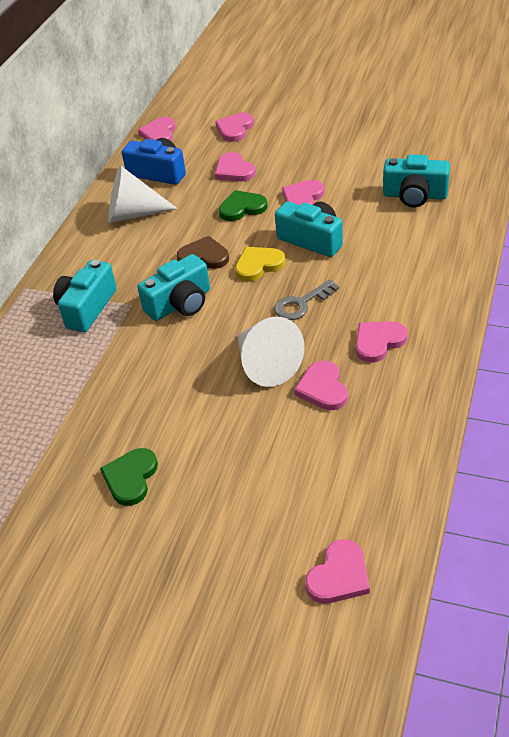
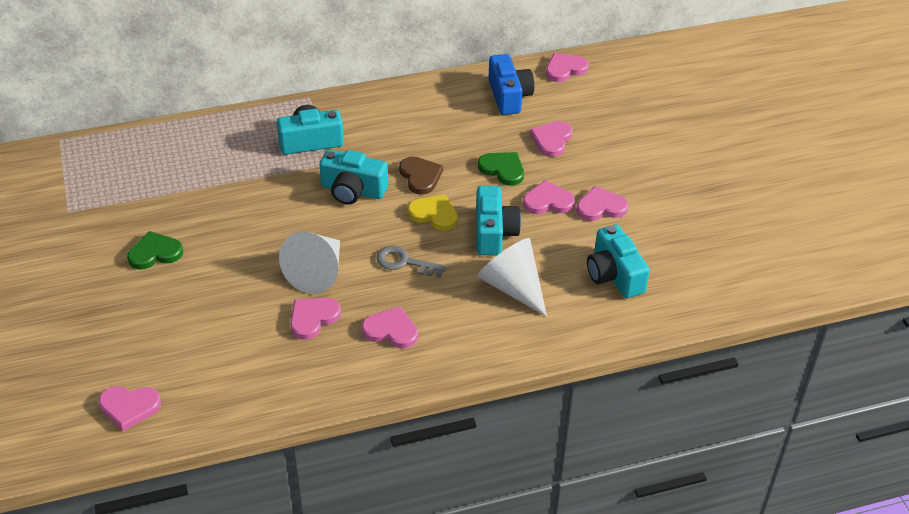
camera: 50 degrees right, 0 degrees up
(133, 214) = (442, 109): white cone -> white cone (512, 287)
(235, 129) = (614, 112): pink heart -> pink heart (601, 207)

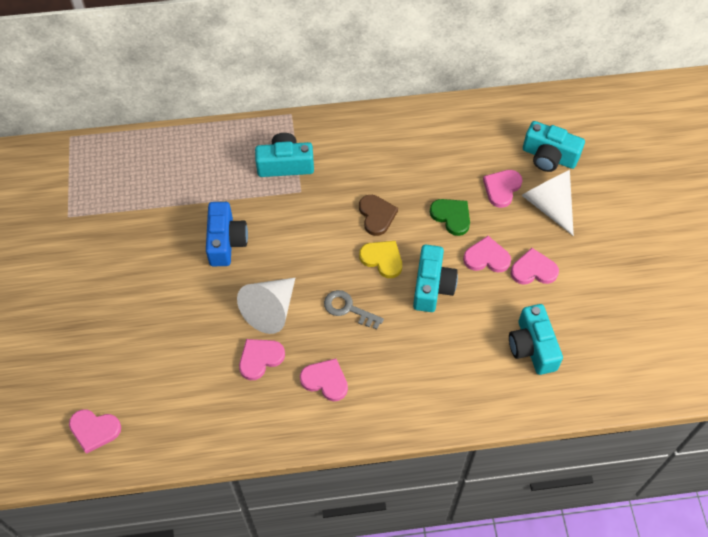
camera: 10 degrees right, 15 degrees up
(155, 253) = (135, 271): green heart -> none
(353, 190) = (314, 224): turquoise camera -> turquoise camera (549, 157)
(509, 96) = (471, 133): blue camera -> blue camera (226, 241)
(512, 287) = (439, 348): white cone -> white cone (548, 205)
(565, 69) = (528, 108): pink heart -> none

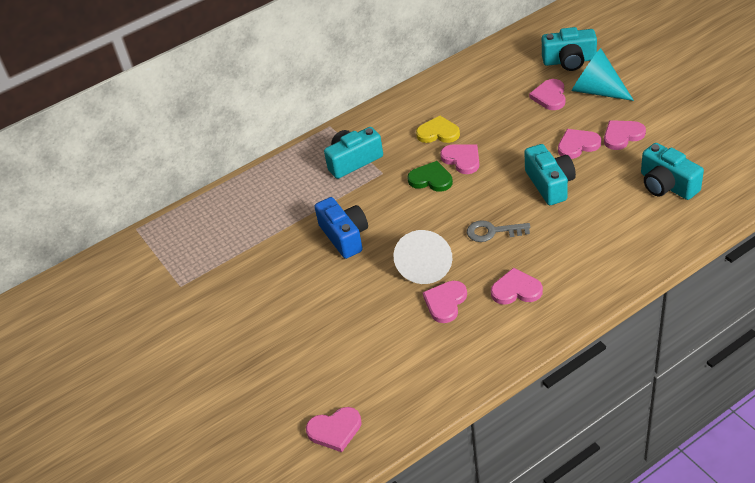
camera: 20 degrees left, 15 degrees down
(376, 215) = (462, 159): brown heart -> pink heart
(382, 259) = (492, 185): yellow heart -> yellow heart (438, 133)
(451, 216) = (525, 132): green heart -> green heart (431, 179)
(548, 205) = (596, 90): white cone -> turquoise cone

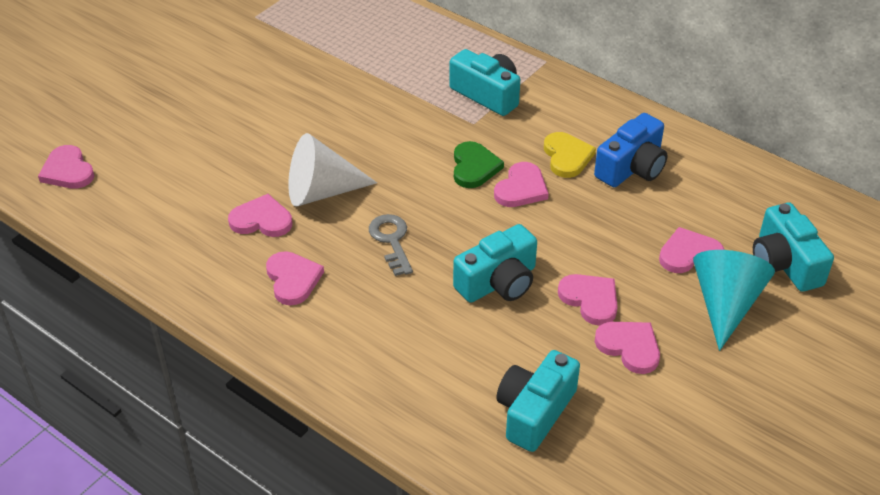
camera: 65 degrees right, 0 degrees up
(345, 236) = (354, 116): blue camera -> blue camera (632, 168)

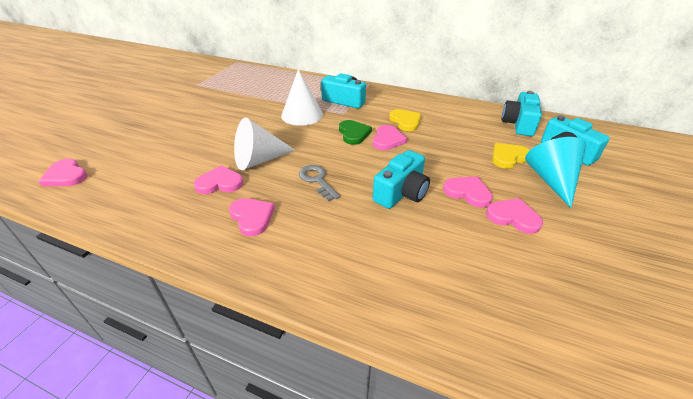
camera: 15 degrees left, 5 degrees down
(407, 114) = (302, 115): none -> white cone
(534, 412) = (479, 278): turquoise camera -> turquoise camera (518, 124)
(632, 168) = (445, 121): blue camera -> none
(689, 254) = (508, 157): pink heart -> yellow heart

